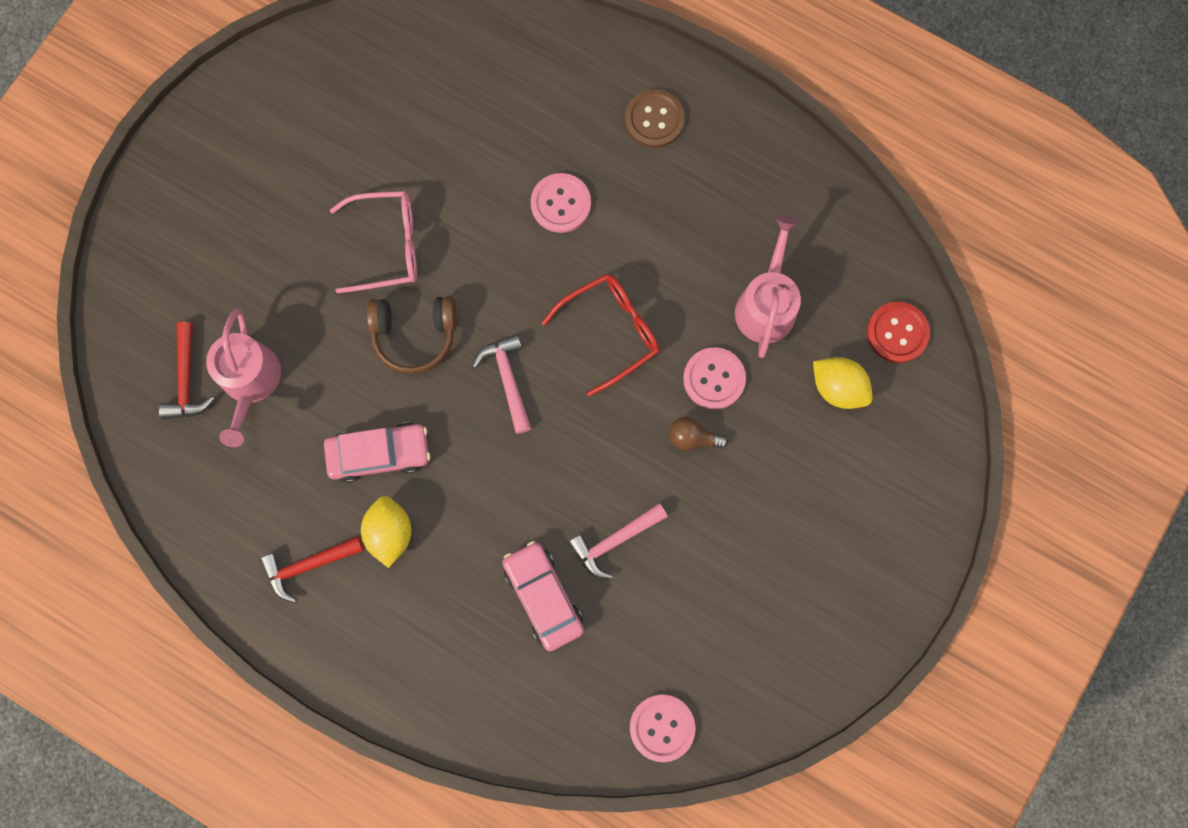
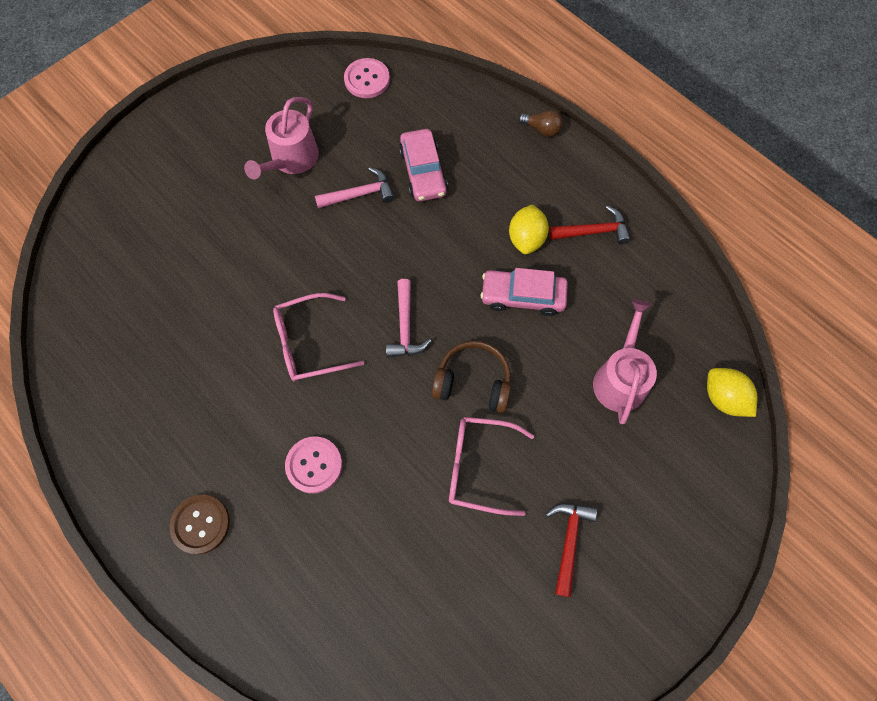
camera: 165 degrees left, 10 degrees down
(187, 380) = (675, 394): red hammer -> red hammer (569, 541)
(611, 331) = (309, 343): red glasses -> pink glasses
(692, 438) = (275, 248): brown light bulb -> brown light bulb (542, 129)
(714, 379) = (241, 286): pink button -> none
(766, 305) = (175, 332): pink watering can -> pink watering can (291, 159)
(837, 387) = (149, 257): yellow lemon -> yellow lemon (724, 398)
(897, 333) = (83, 285): red button -> none

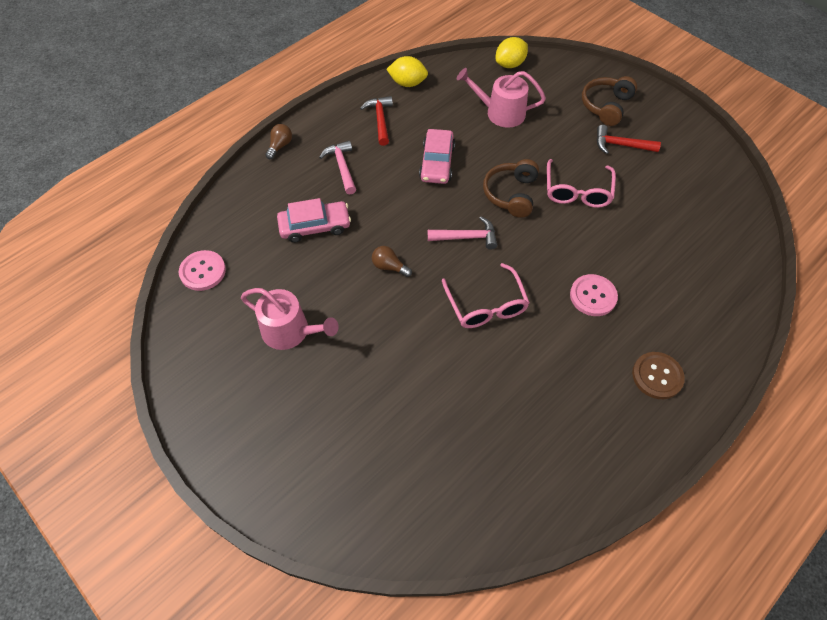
camera: 90 degrees left, 10 degrees down
(360, 194) = (335, 273): pink hammer -> pink hammer (342, 167)
(366, 245) = (389, 267): none -> brown light bulb
(526, 239) = (385, 159): yellow lemon -> yellow lemon (407, 83)
(649, 532) = (606, 106): none -> brown headphones

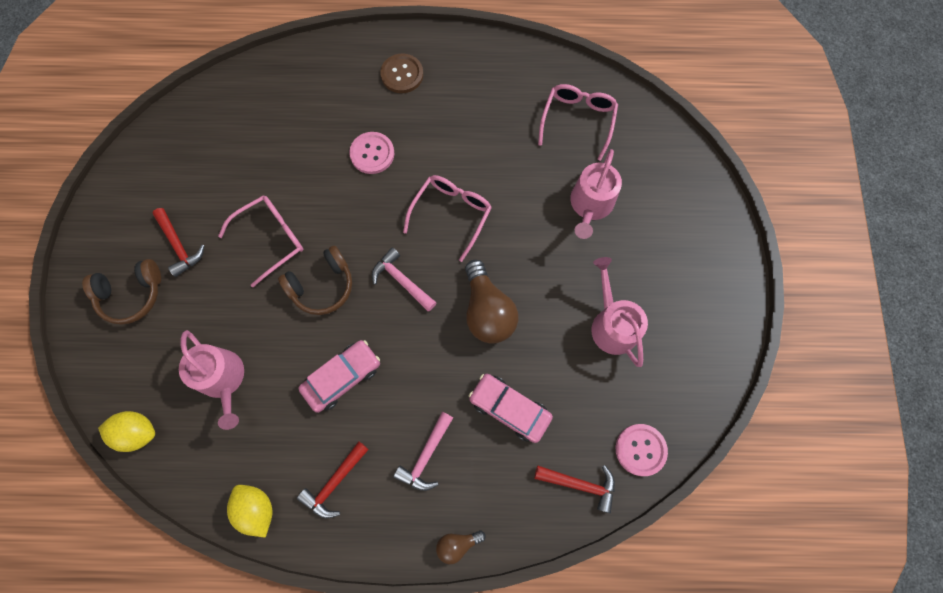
camera: 135 degrees left, 15 degrees up
(229, 224) = (580, 484): none -> red hammer
(389, 267) = (487, 311): brown light bulb -> brown light bulb, size x1.98
(390, 407) = (590, 205): none -> pink watering can
(476, 475) = (577, 120): none -> pink glasses

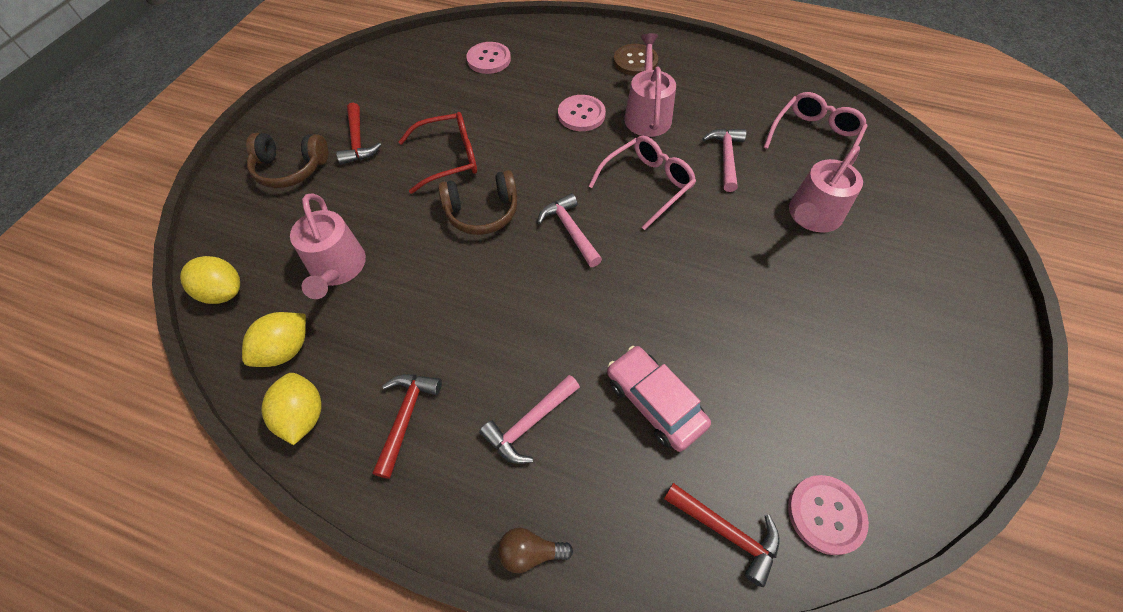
camera: 20 degrees right, 15 degrees down
(216, 463) = (286, 350): none -> yellow lemon
(262, 111) = (489, 59): none -> pink button
(271, 239) = (449, 158): pink glasses -> red glasses
(334, 483) = (406, 417): red hammer -> red hammer turned 135 degrees clockwise
(342, 377) = (465, 305): pink car -> none
(487, 311) = (659, 287): brown light bulb -> none
(509, 165) = (726, 158): none -> pink hammer
(612, 324) = (814, 346): pink watering can -> pink watering can (647, 115)

